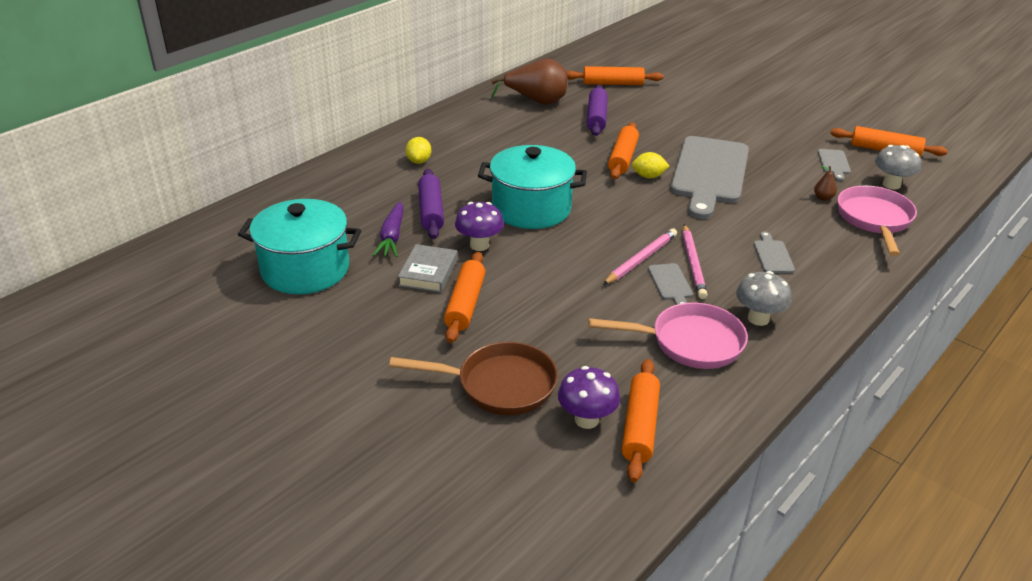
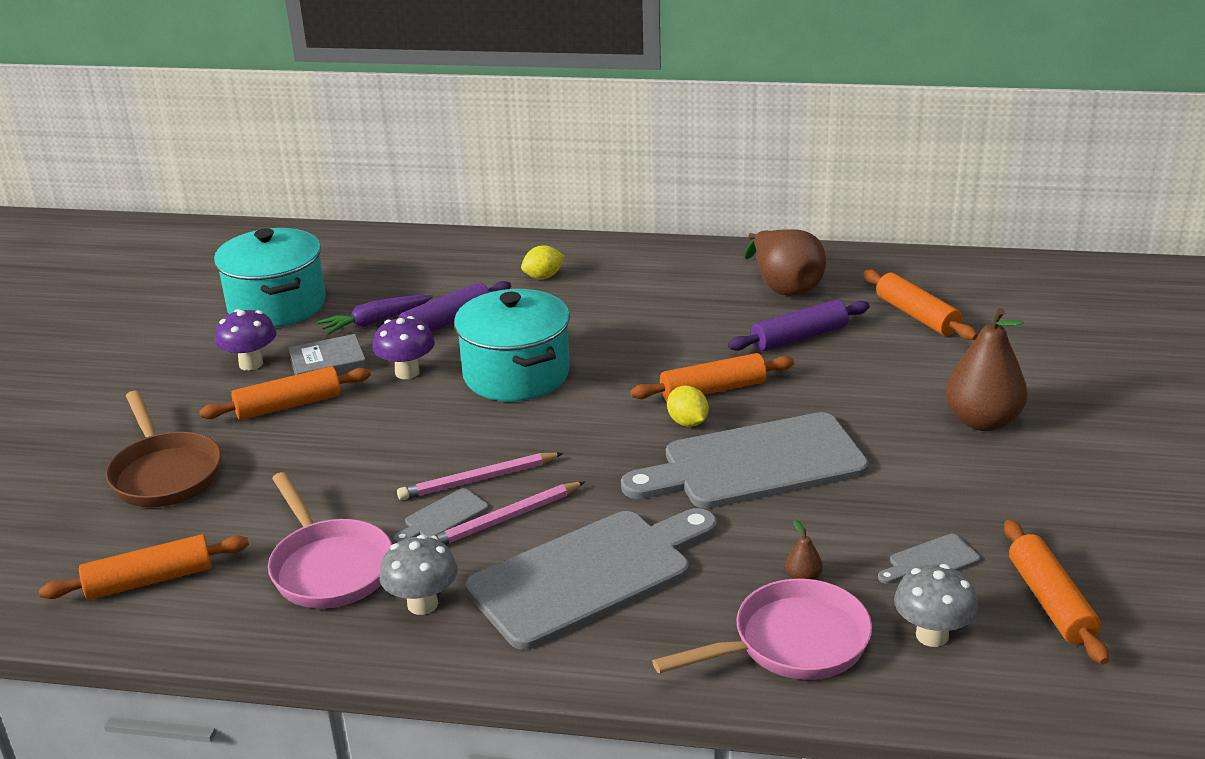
camera: 60 degrees right, 5 degrees down
(586, 420) = (141, 543): purple mushroom -> purple mushroom (251, 364)
(641, 259) = (478, 480): pink pencil -> pink pencil turned 150 degrees clockwise
(728, 108) = (982, 421): none -> brown pear
(772, 255) = (588, 575): grey cutting board -> grey cutting board, size x2.49

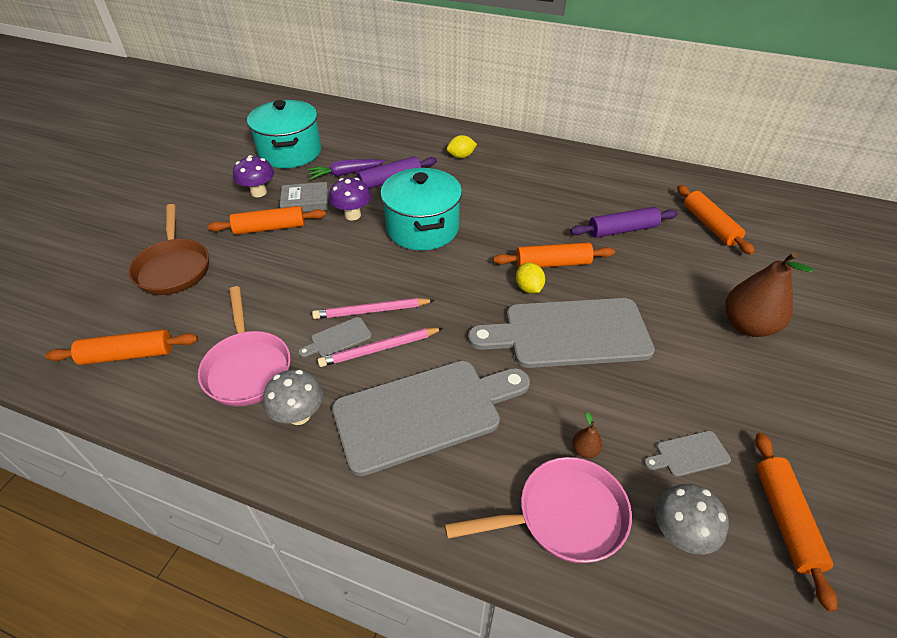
camera: 10 degrees right, 15 degrees up
(784, 286) = (619, 187): brown pear -> none

